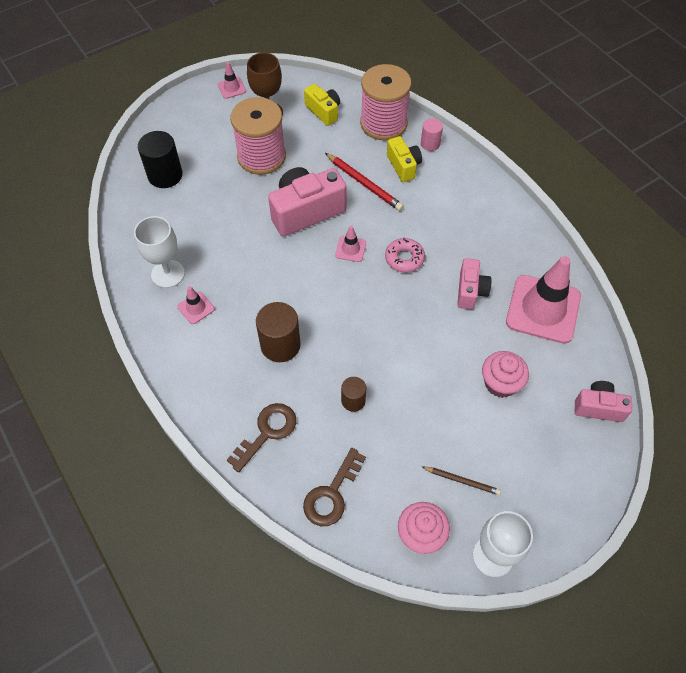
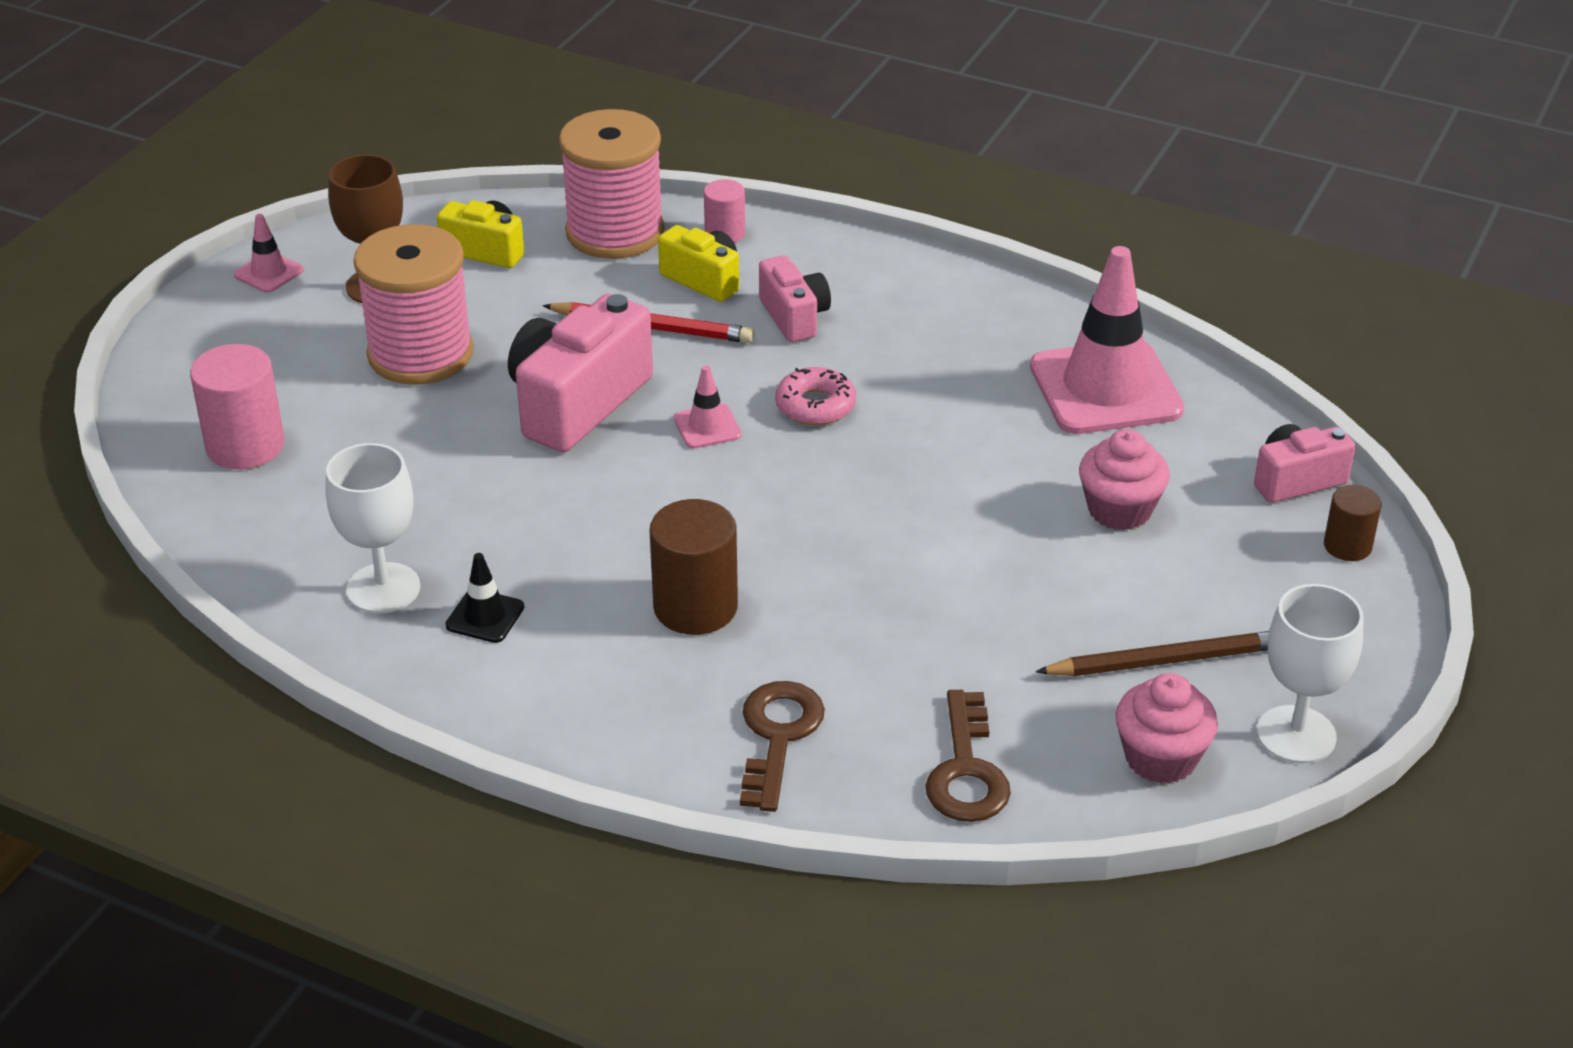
camera: 30 degrees left, 20 degrees down
(165, 175) = (245, 446): black cylinder -> pink cylinder
(196, 308) = (485, 616): pink traffic cone -> black traffic cone
(353, 400) = (894, 631): brown cylinder -> brown cylinder (1347, 546)
(462, 481) = (1166, 661): brown pencil -> brown pencil, size x1.62
(470, 291) = (967, 408): pink camera -> pink camera (794, 317)

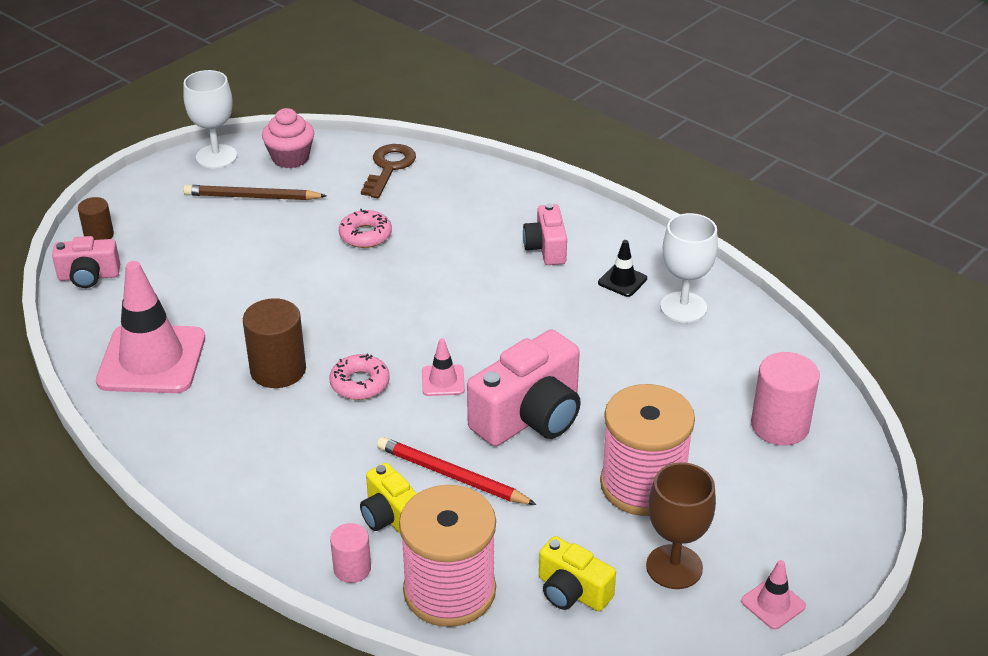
camera: 165 degrees left, 0 degrees up
(695, 607) = (496, 265): brown cylinder -> brown cylinder (278, 370)
(778, 737) = (476, 196): brown key -> none
(794, 317) = (336, 464): pink camera -> pink camera (546, 248)
(930, 623) = (365, 235): none -> pink donut
(1119, 510) = (211, 277): pink cupcake -> none

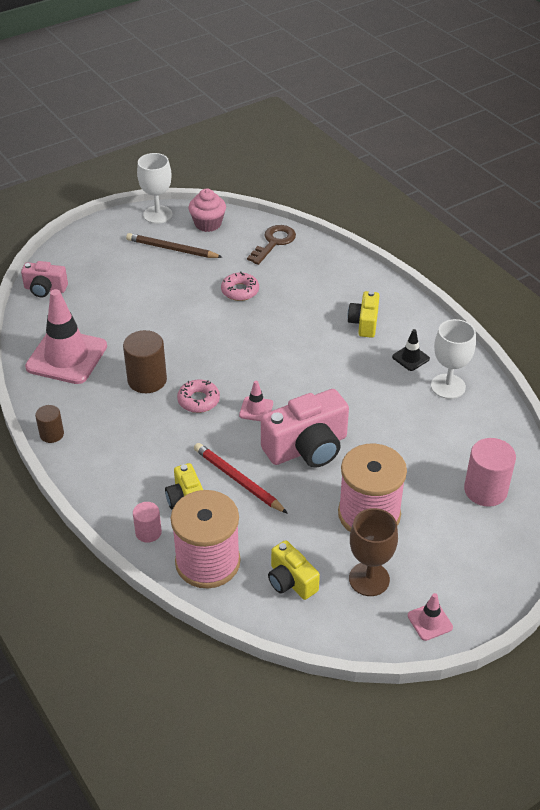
camera: 15 degrees right, 5 degrees up
(99, 235) = (61, 260): brown cylinder -> brown cylinder (52, 434)
(546, 248) = (364, 323): pink camera -> yellow camera

